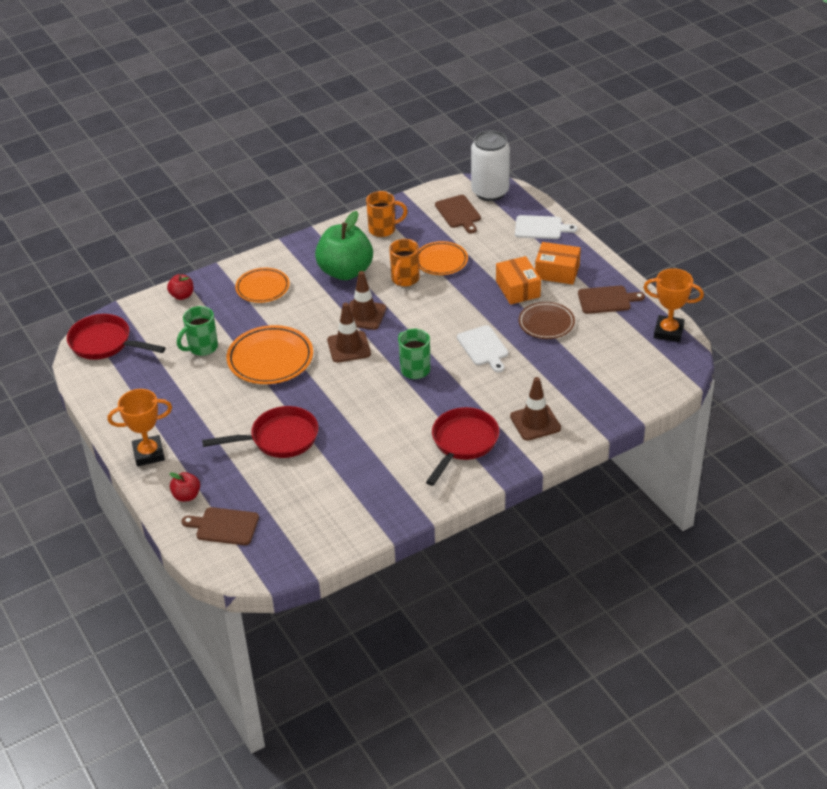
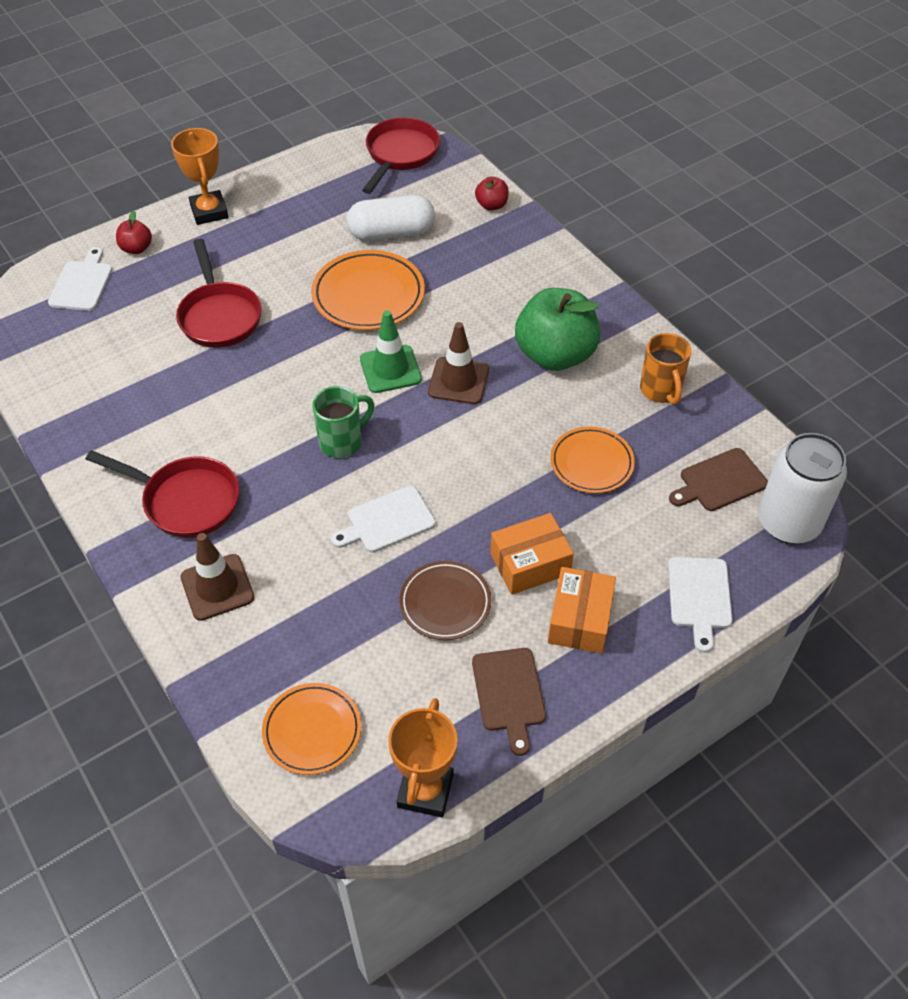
camera: 85 degrees right, 10 degrees up
(202, 347) = (391, 233): green mug -> white capsule
(224, 526) = (82, 283): brown cutting board -> white cutting board
(262, 288) = (512, 275): orange plate -> orange plate (312, 731)
(349, 347) = (390, 369): brown traffic cone -> green traffic cone
(404, 279) = (542, 421): orange mug -> none

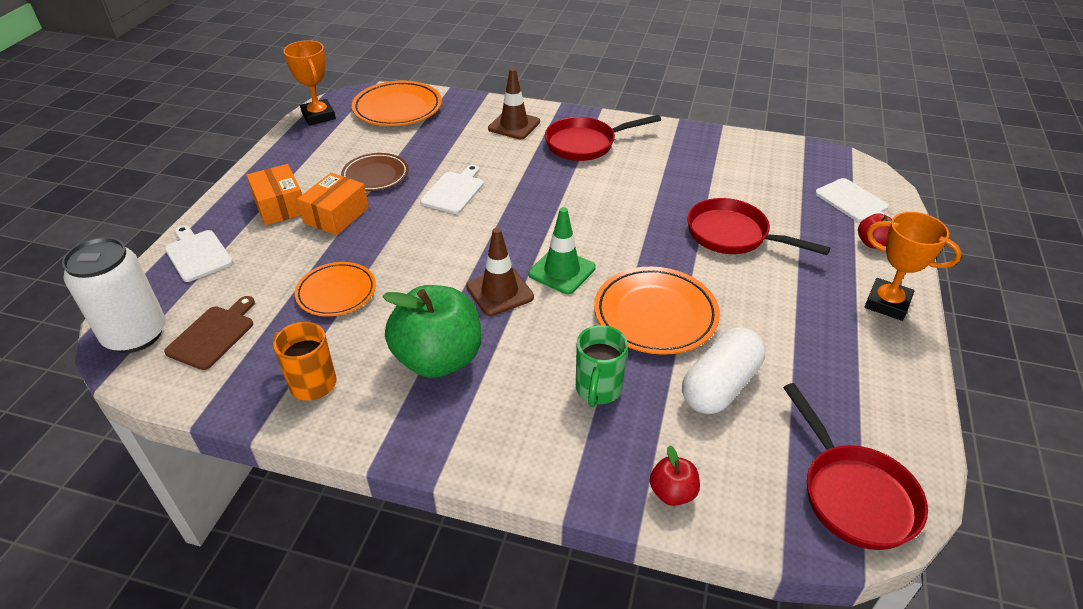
camera: 140 degrees right, 10 degrees down
(312, 731) = (397, 108): orange plate -> orange plate, size x1.51
(342, 441) = (536, 213): green mug -> green mug (598, 390)
(509, 694) = (301, 160): brown cutting board -> none

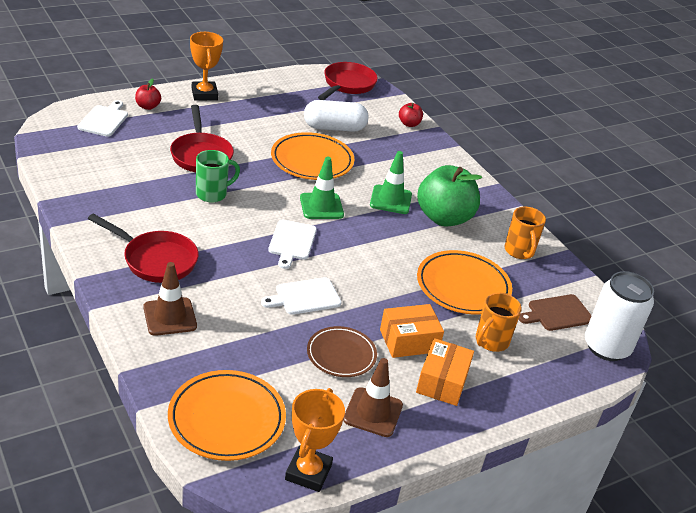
camera: 140 degrees left, 5 degrees down
(197, 254) = (534, 382): white cutting board -> white cutting board (292, 242)
(264, 261) = (491, 341): none -> orange mug
(336, 292) = (463, 286): orange plate -> orange plate, size x1.51
(500, 292) = (370, 221): brown traffic cone -> brown traffic cone (373, 412)
(517, 334) = (390, 200): none -> green traffic cone
(598, 390) = (387, 160): green mug -> green mug (212, 194)

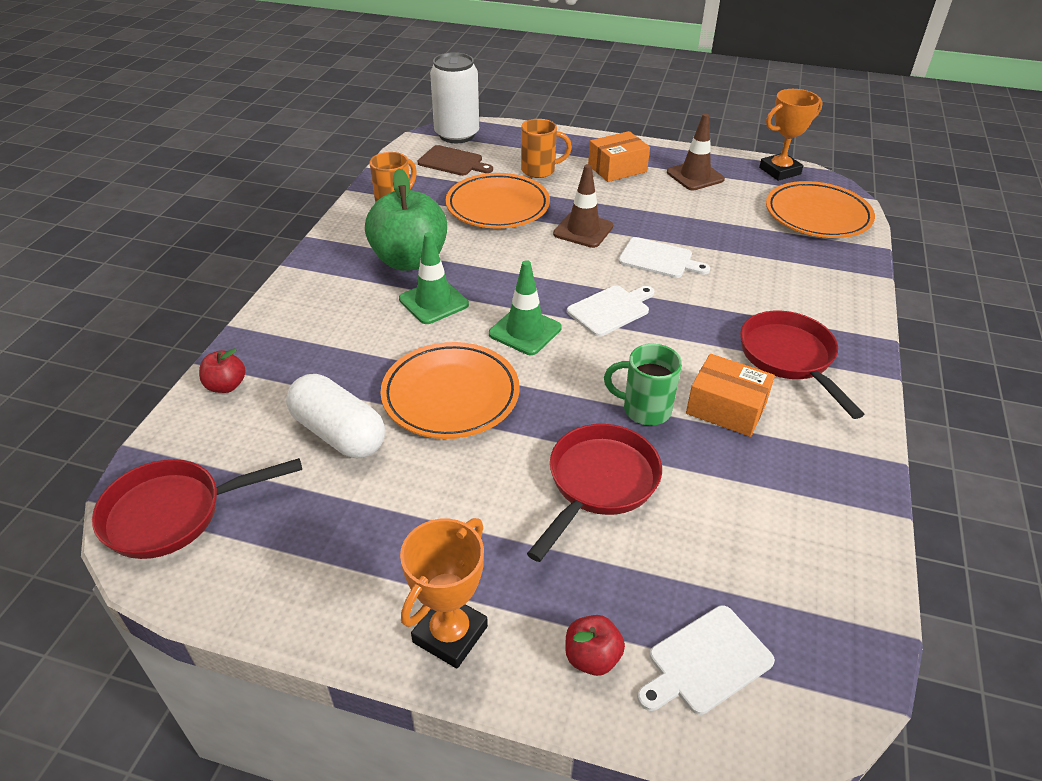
camera: 130 degrees left, 5 degrees up
(170, 317) = (814, 298): brown traffic cone -> brown traffic cone (583, 230)
(341, 355) = (677, 211): brown plate -> none
(409, 341) = (606, 196): orange box -> orange box (726, 408)

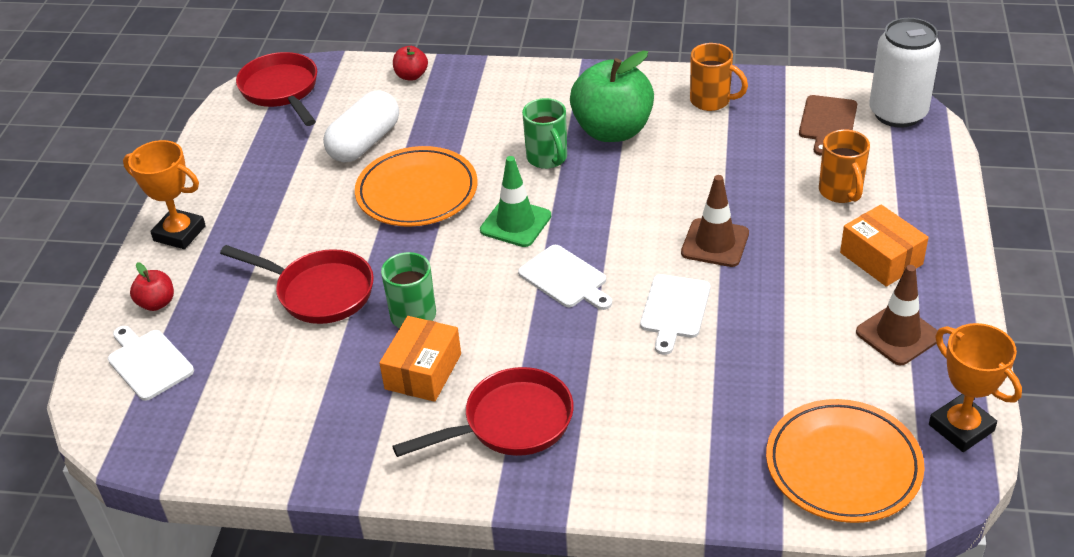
camera: 85 degrees right, 0 degrees up
(433, 302) = (547, 158): green traffic cone -> green mug
(498, 206) = (740, 171): orange plate -> none

